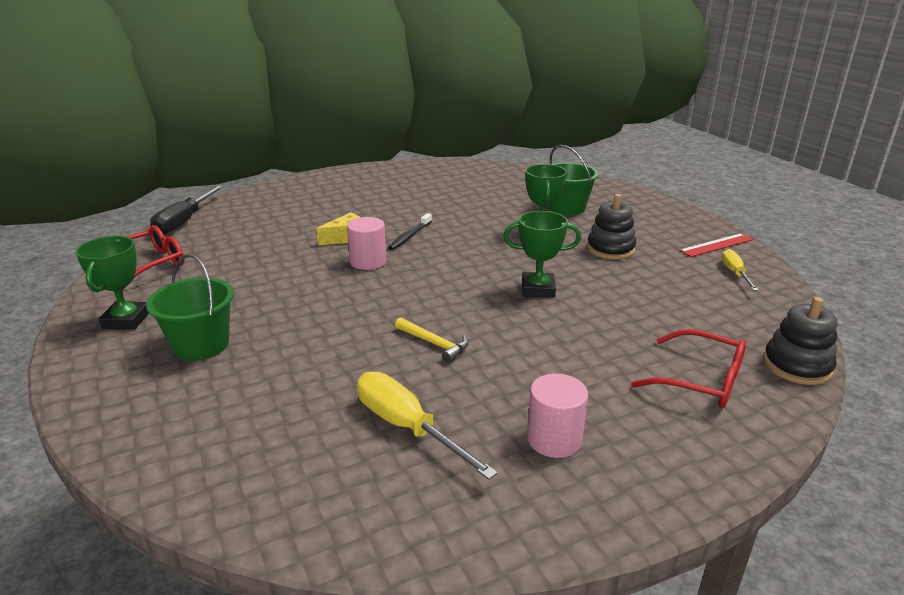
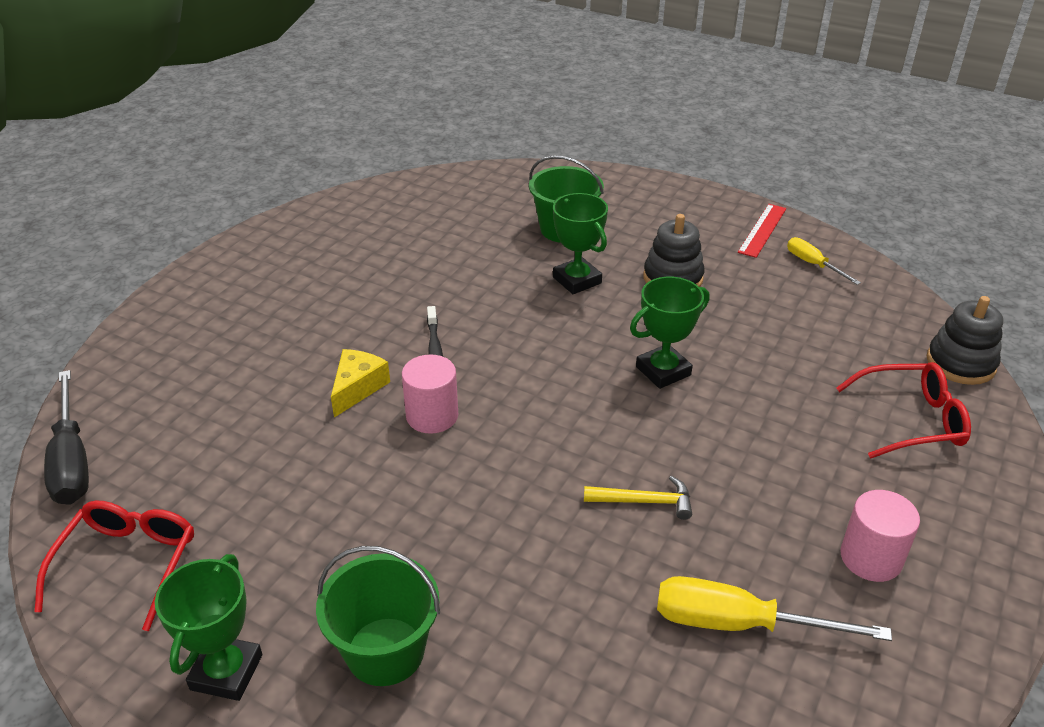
camera: 35 degrees left, 10 degrees up
(126, 320) = (226, 672): green trophy -> green trophy turned 45 degrees clockwise

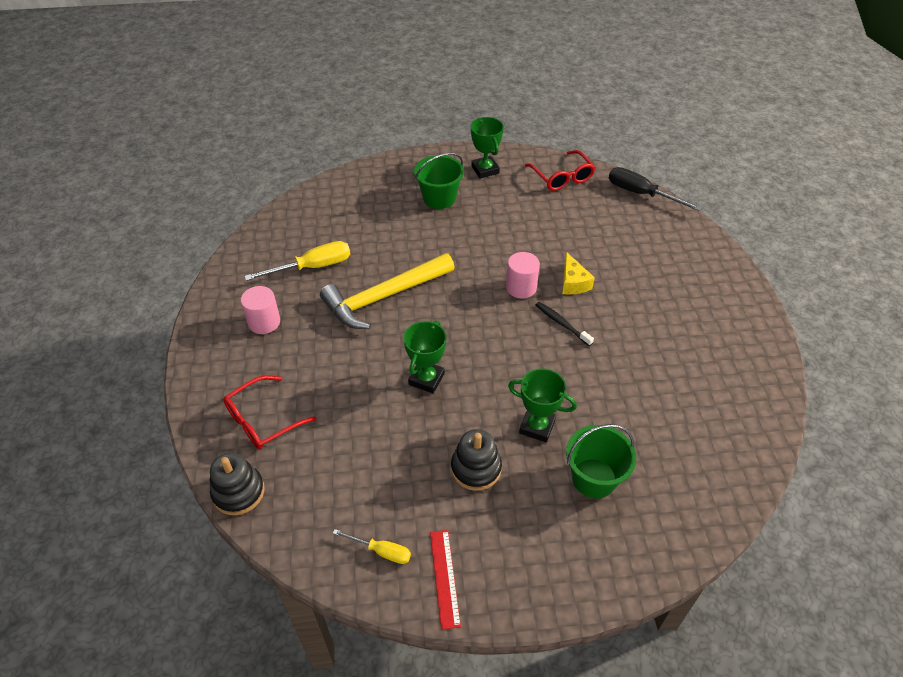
camera: 145 degrees right, 10 degrees up
(644, 501) = (384, 297): yellow hammer -> yellow hammer, size x2.32

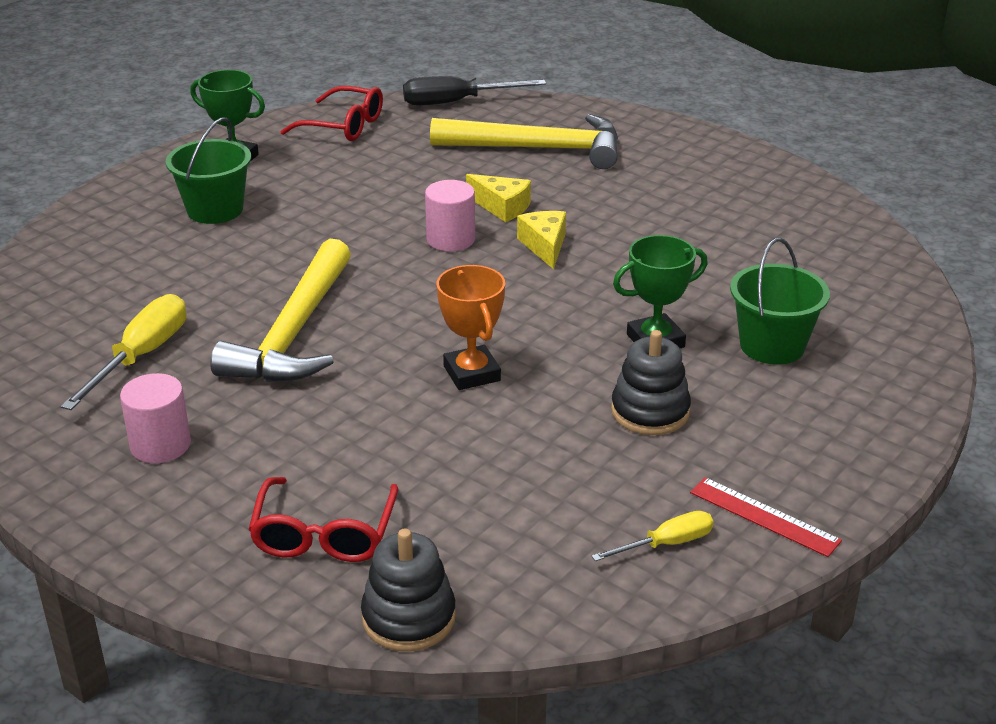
camera: 45 degrees left, 15 degrees down
(426, 379) = (471, 373): green trophy -> orange trophy
(562, 323) = (545, 246): black toothbrush -> yellow cheese
(644, 253) = (538, 148): none -> yellow hammer

